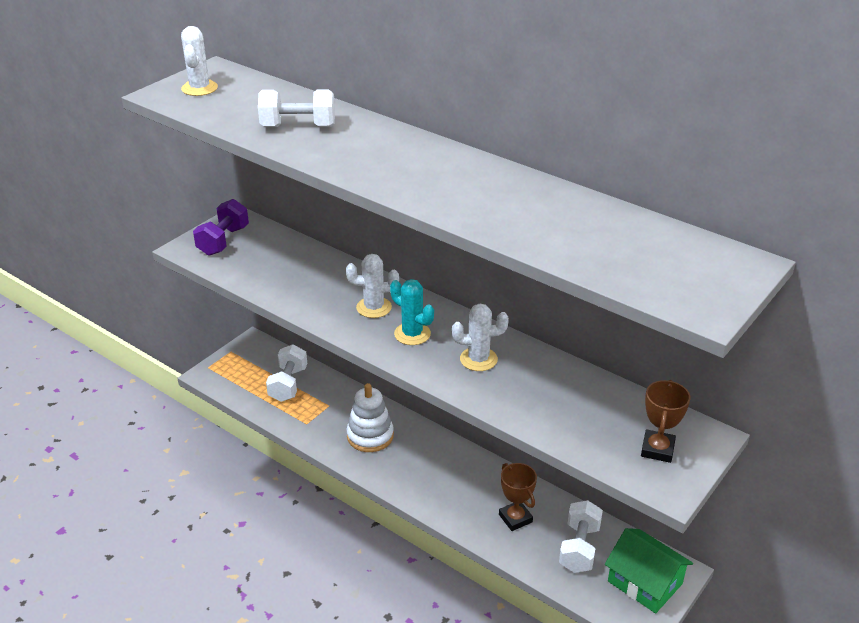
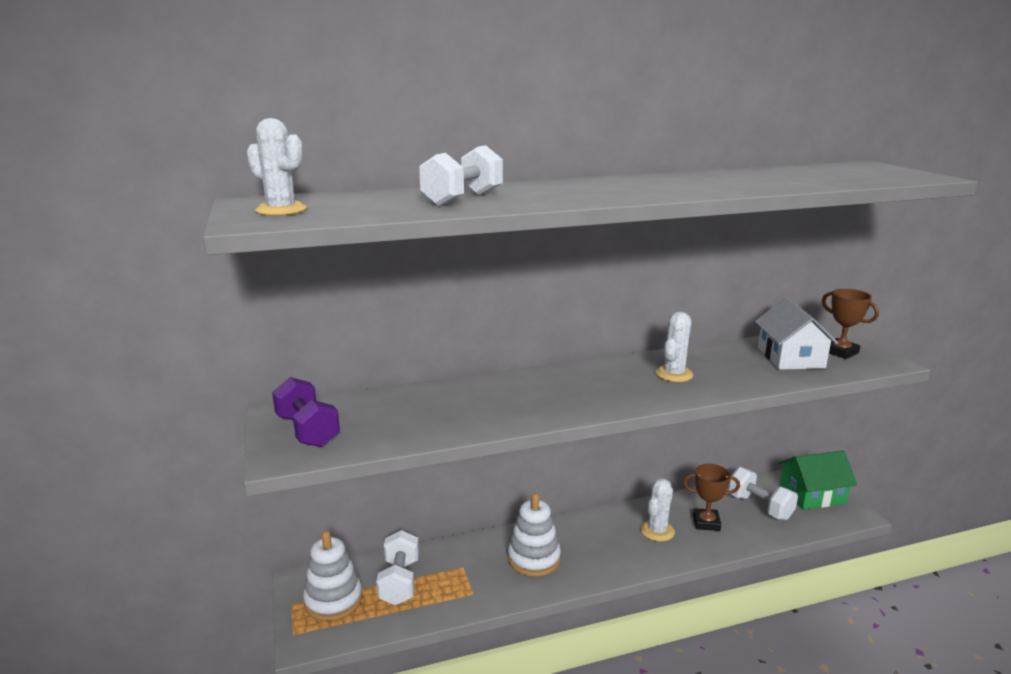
camera: 55 degrees left, 15 degrees down
(247, 366) = (333, 600): none -> white stacking toy
(288, 384) = (399, 582): white dumbbell -> white dumbbell turned 45 degrees clockwise
(374, 307) = (545, 392): white cactus -> white cactus (657, 531)
(412, 334) = (607, 388): turquoise cactus -> none
(600, 418) = (790, 357): none -> white house

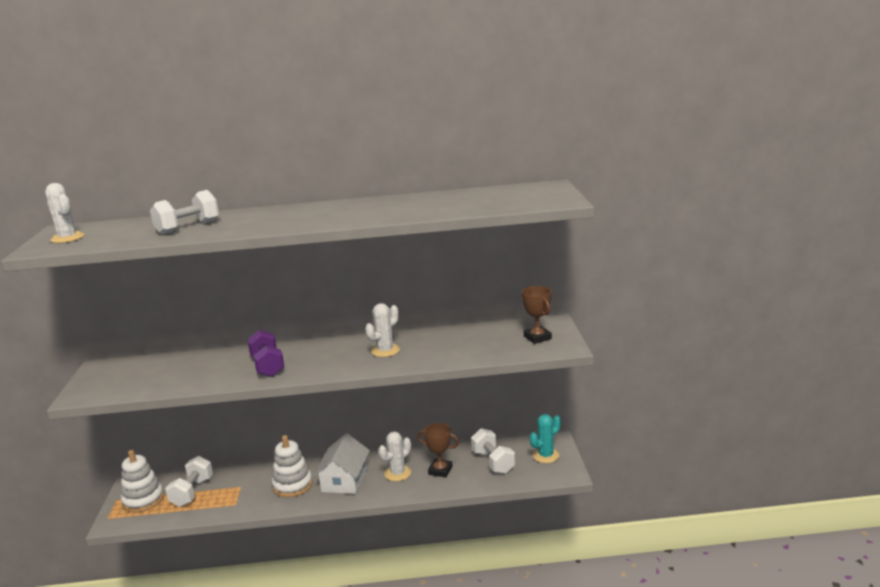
camera: 15 degrees right, 0 degrees up
(307, 431) = (106, 380): purple dumbbell -> purple dumbbell (267, 366)
(790, 357) = (491, 341): white house -> white house (344, 480)
(812, 494) = (546, 456): green house -> turquoise cactus

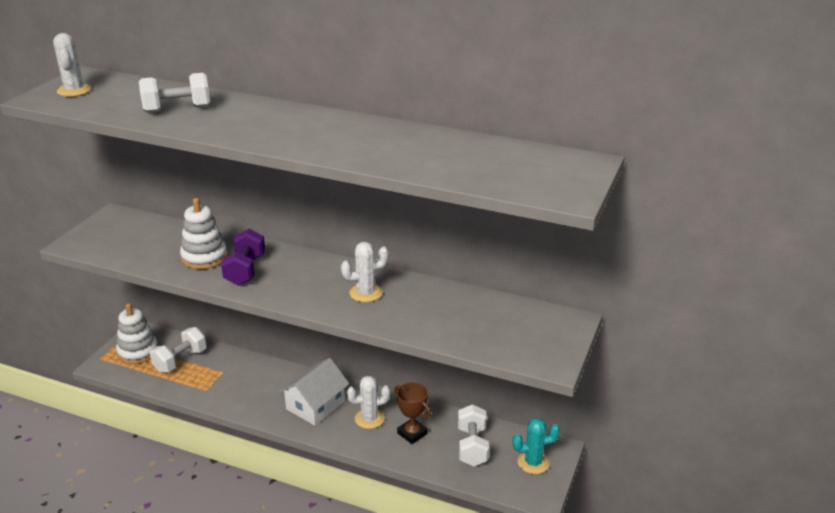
camera: 25 degrees right, 10 degrees up
(293, 485) = (267, 390): white stacking toy -> white stacking toy (204, 257)
(537, 338) = (534, 336): brown trophy -> none

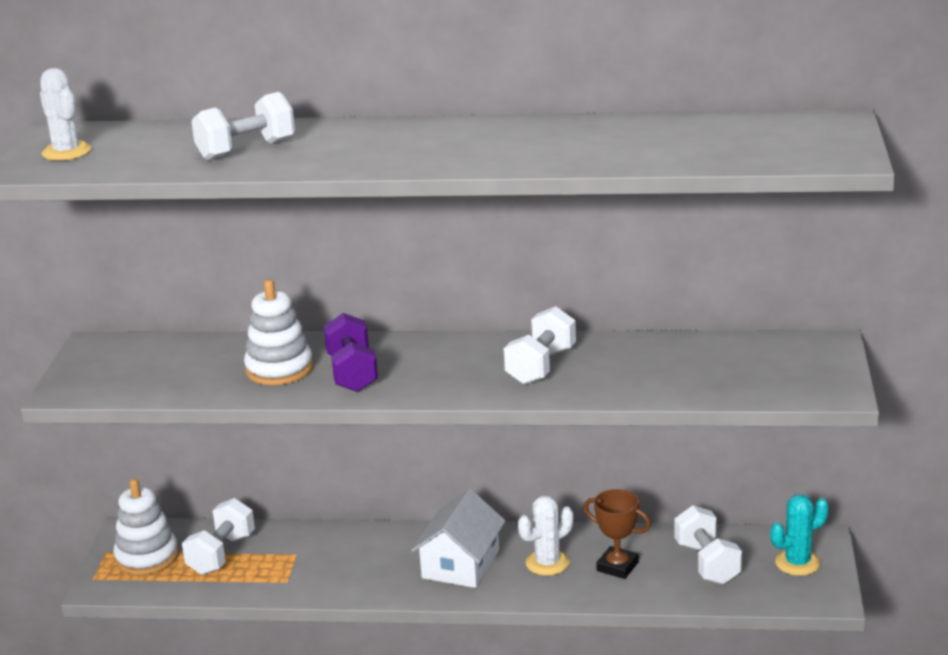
camera: 15 degrees left, 5 degrees down
(366, 293) = (541, 366): white cactus -> white dumbbell

